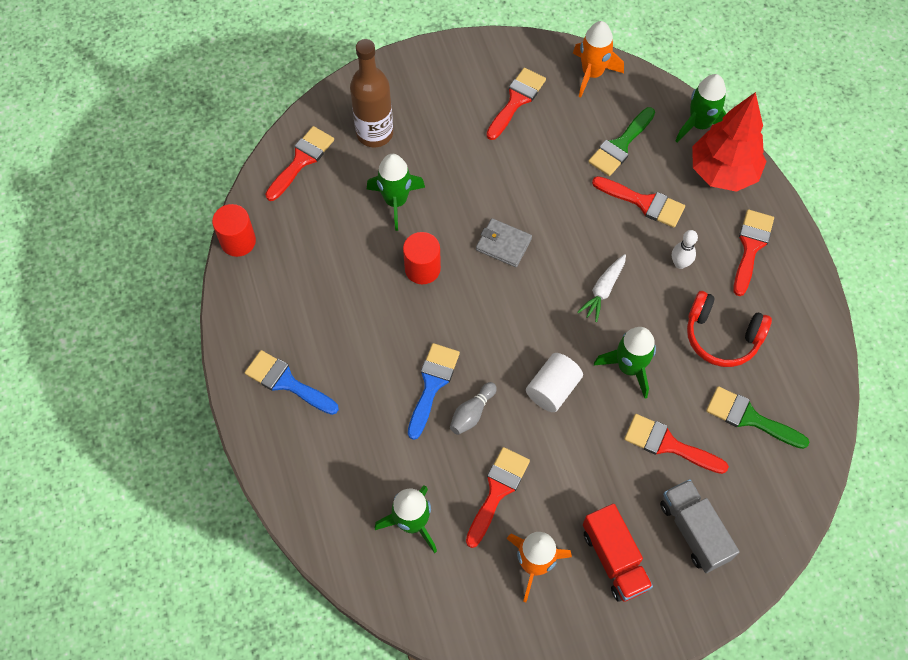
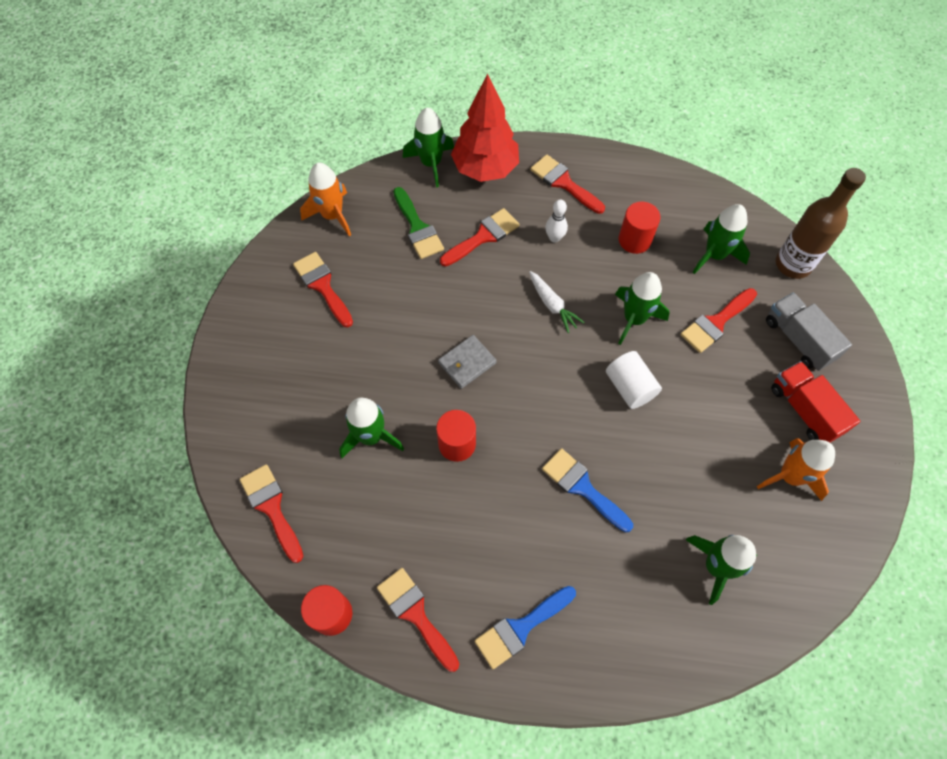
camera: 65 degrees left, 0 degrees up
(374, 133) = (283, 423): brown bottle -> brown bottle (793, 264)
(472, 413) = (626, 464): grey bowling pin -> none
(497, 491) = (710, 476): red brush -> red brush (416, 614)
(614, 559) = (804, 410): red truck -> red truck turned 120 degrees counterclockwise
(694, 531) = (798, 339): grey truck -> grey truck turned 60 degrees clockwise
(721, 336) = (634, 240): red headphones -> red cylinder
(750, 418) = (714, 255): green brush -> green rocket

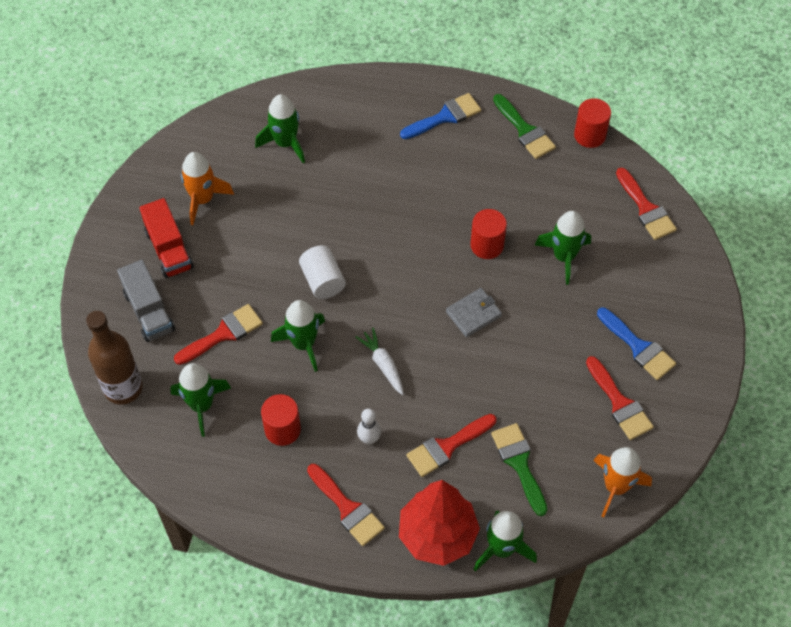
camera: 175 degrees left, 5 degrees down
(416, 614) = (524, 130): red brush -> green brush
(583, 487) = (381, 204): blue brush -> blue brush (638, 347)

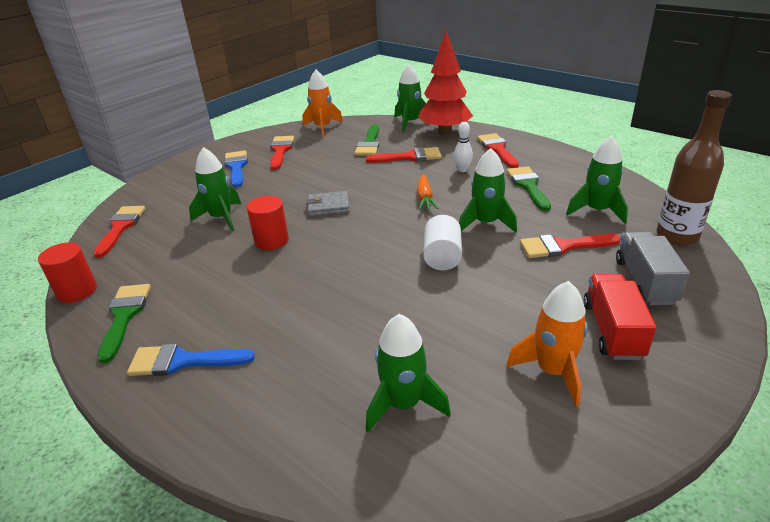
camera: 150 degrees left, 25 degrees down
(282, 429) = (528, 186): red cylinder -> green brush
(383, 364) = (425, 198): white carrot -> orange carrot

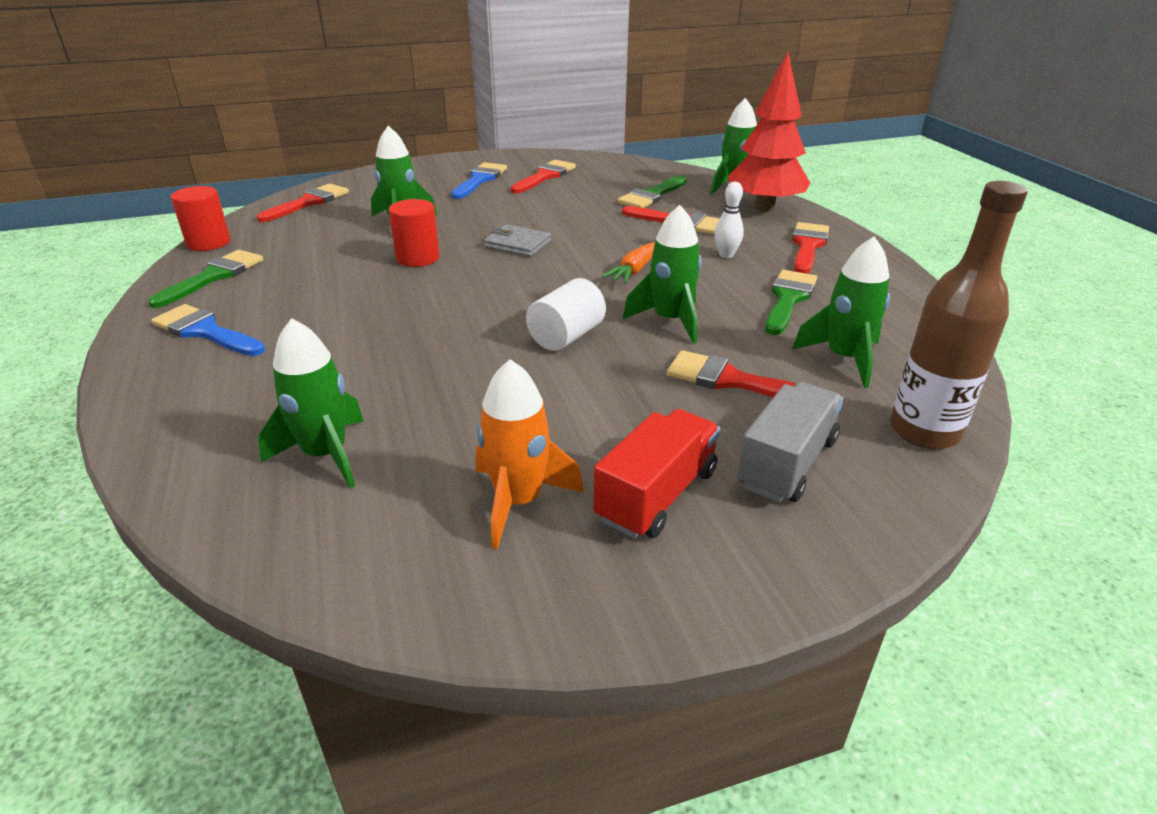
camera: 30 degrees right, 0 degrees up
(323, 128) = (622, 165): orange rocket -> none

